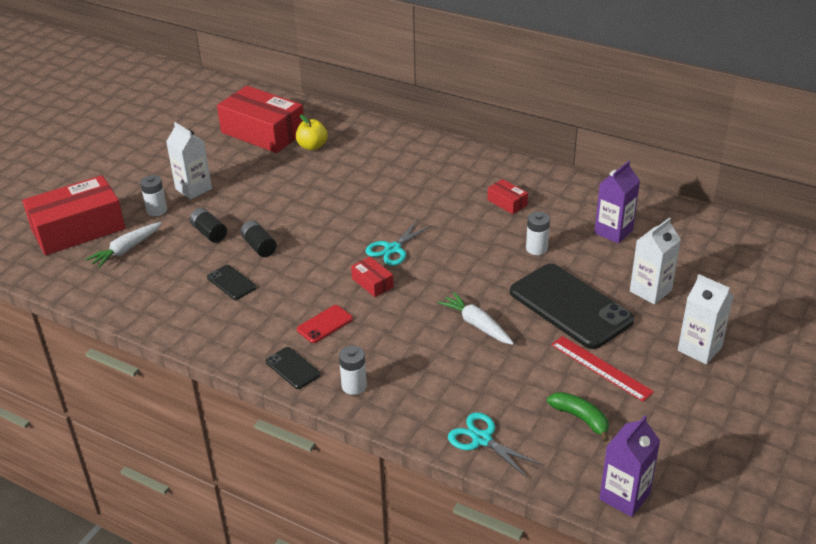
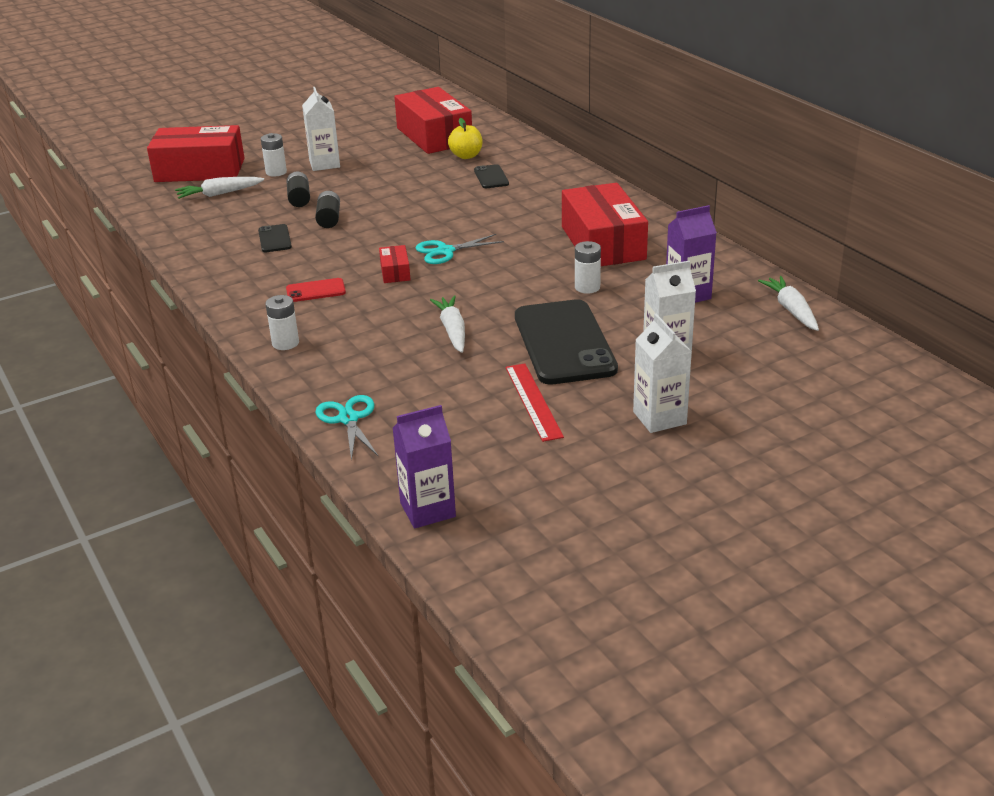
camera: 30 degrees right, 5 degrees down
(293, 368) = (250, 314): black phone -> black phone (491, 177)
(507, 202) = (603, 243): red box -> red box, size x2.31
(580, 418) = (462, 434): green banana -> none
(694, 222) = (791, 310): none -> white carrot

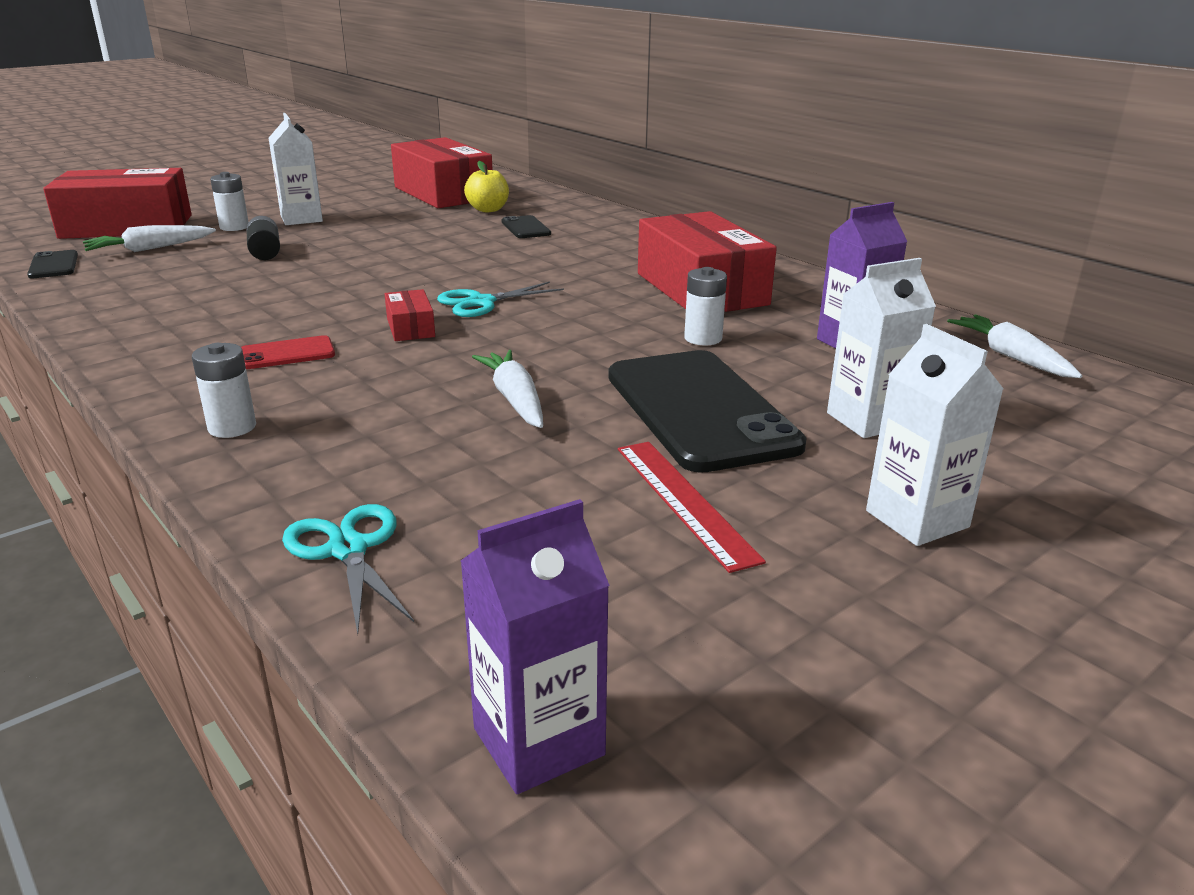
camera: 10 degrees left, 5 degrees down
(275, 239) = (226, 294): black phone -> black phone (54, 265)
(329, 219) = (308, 271): black battery -> none

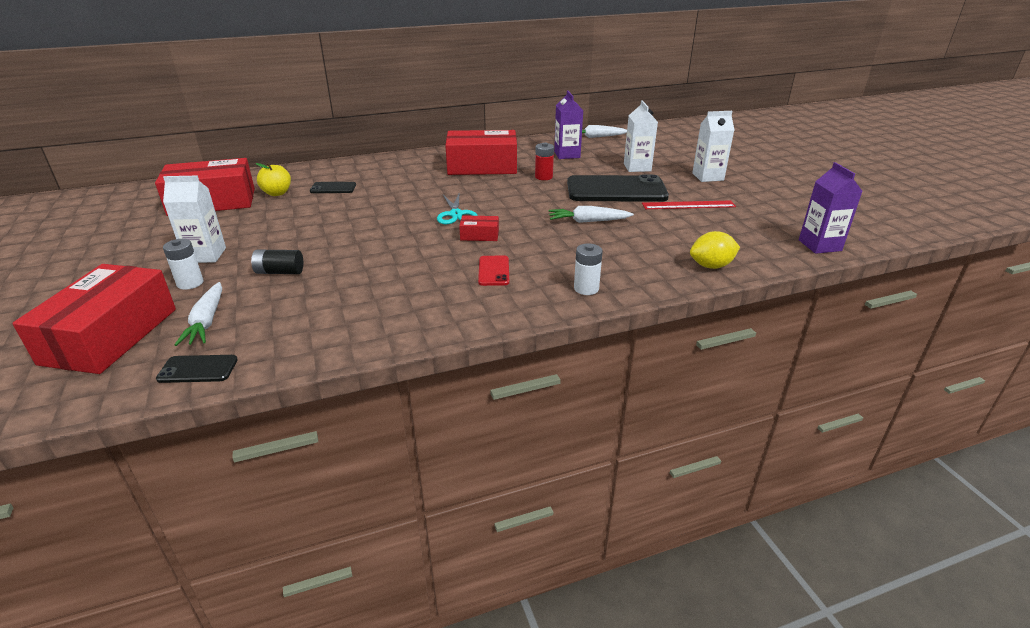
camera: 70 degrees left, 5 degrees up
(348, 549) = (711, 266): turquoise scissors -> yellow lemon
(703, 338) = (543, 177): white battery -> red battery

